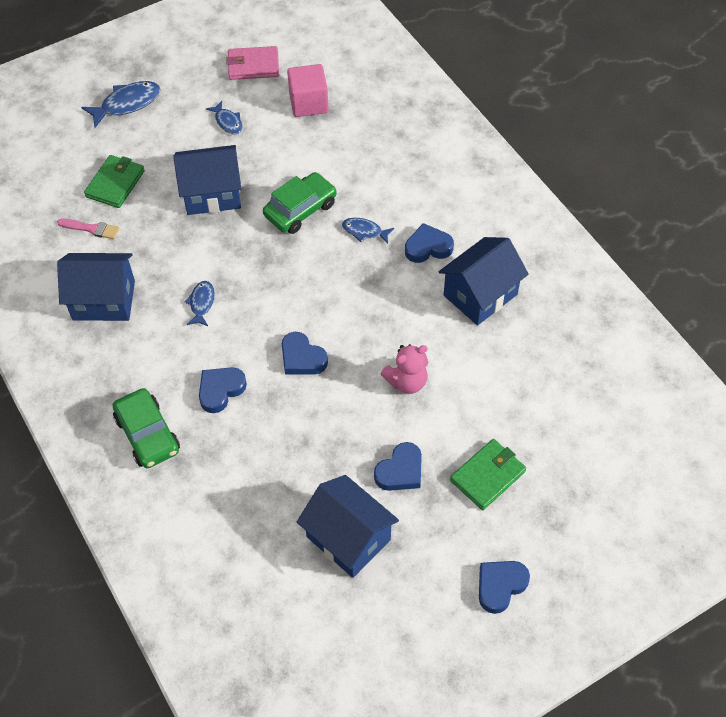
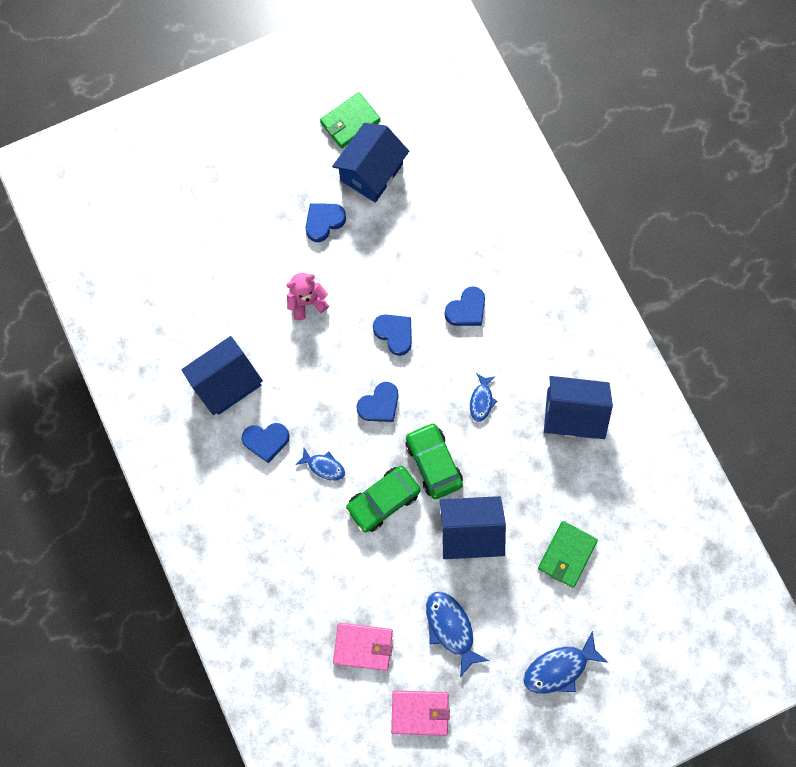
camera: 175 degrees left, 20 degrees up
(91, 229) = (587, 498): pink brush -> none
(147, 434) = (528, 275): green car -> green car (433, 462)
(228, 122) = (451, 628): blue fish -> blue fish, size x1.66
(308, 103) = (363, 646): pink cube -> pink wallet
(348, 538) = (371, 172): blue house -> blue house turned 75 degrees clockwise
(487, 476) = (255, 211): green wallet -> green wallet (350, 122)
(500, 586) = (263, 125): blue heart -> blue heart (379, 404)

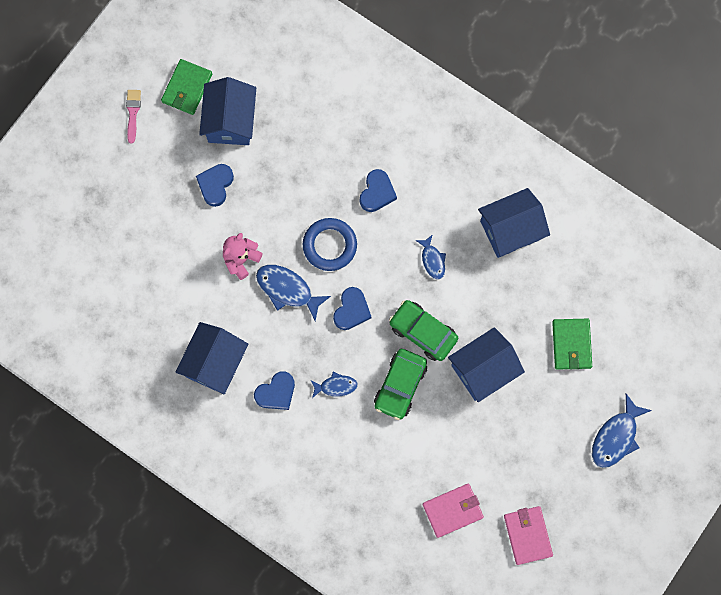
camera: 30 degrees left, 0 degrees up
(289, 118) = (133, 113): none -> pink brush
(394, 334) = (329, 245): blue heart -> blue ring
(419, 712) = (527, 535): pink wallet -> pink wallet turned 75 degrees counterclockwise
(451, 628) = (513, 455): blue fish -> blue fish (287, 290)

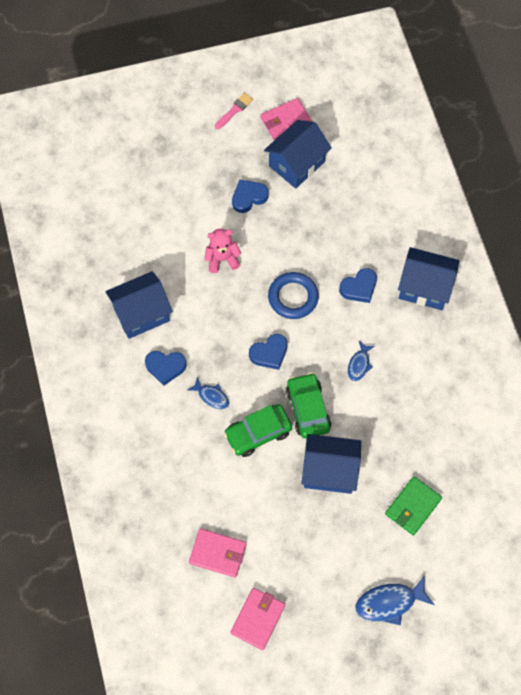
camera: 40 degrees right, 10 degrees down
(187, 88) = (286, 121): green wallet -> pink wallet
(287, 290) = (236, 304): blue fish -> none
(510, 230) = (436, 388): blue house -> blue house (424, 287)

